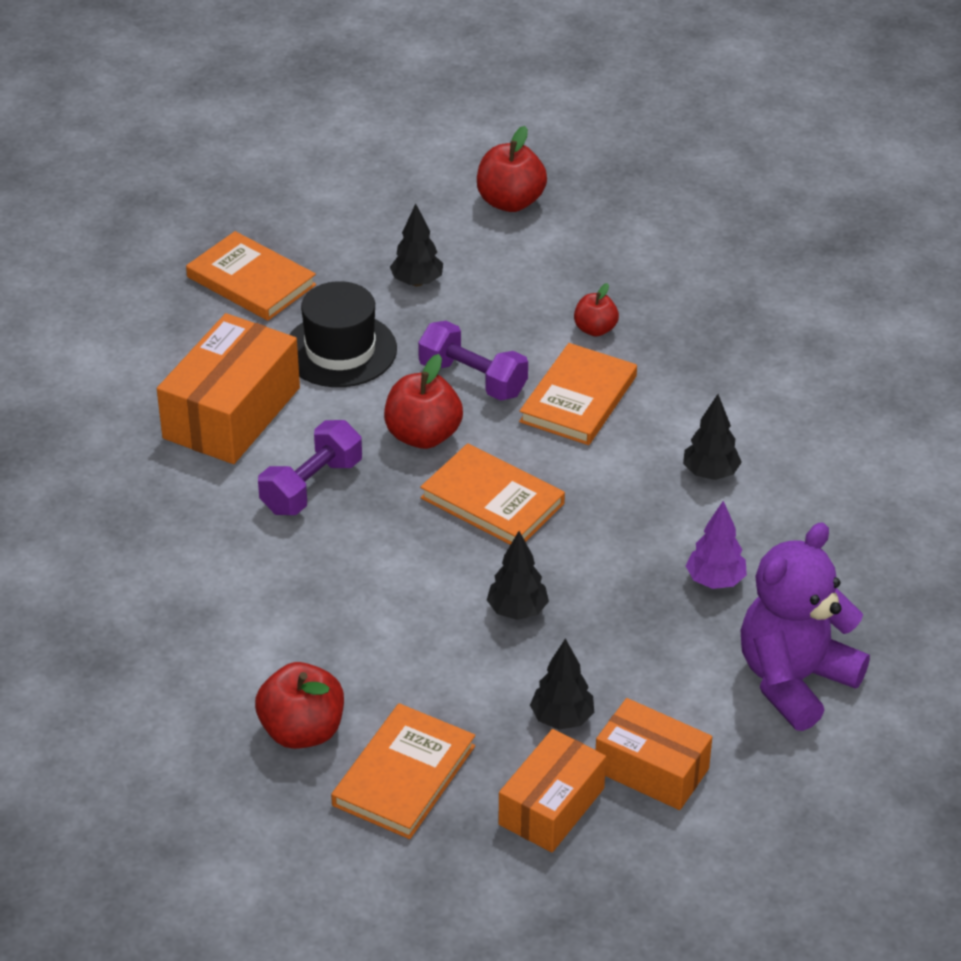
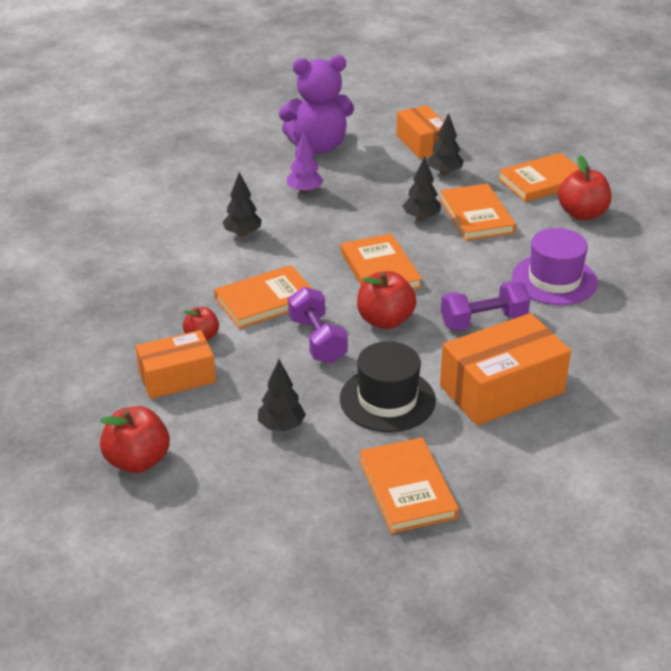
camera: 145 degrees left, 5 degrees down
(267, 588) = (554, 280): none -> purple hat
(447, 652) = (476, 216): none -> orange book
(551, 806) = (482, 149): orange box -> orange box (177, 377)

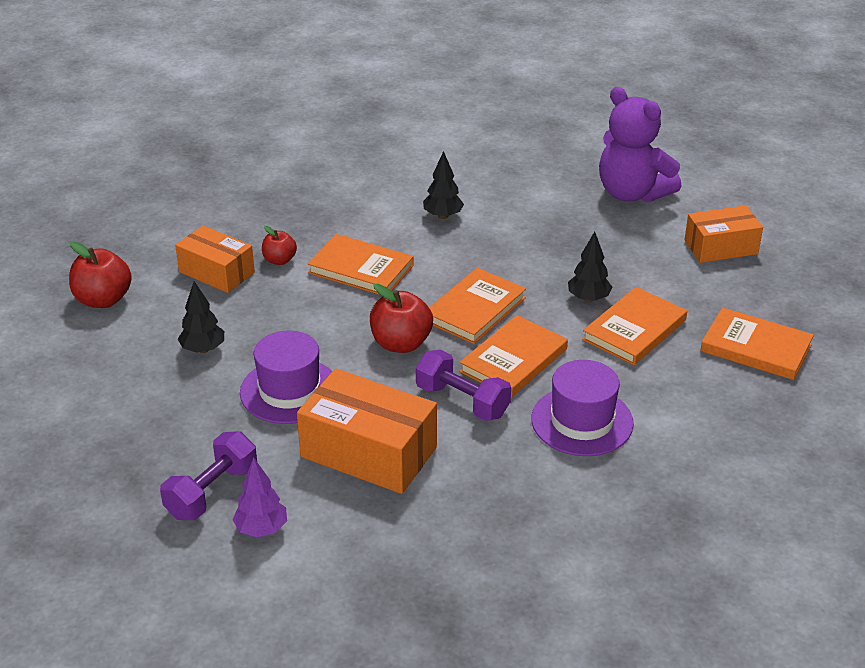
camera: 55 degrees right, 0 degrees up
(304, 191) = (548, 218): purple tree -> purple tree (261, 529)
(317, 340) = (334, 319): purple dumbbell -> purple dumbbell (212, 492)
(387, 399) = (289, 391): black hat -> purple hat
(407, 488) = (182, 449): orange book -> orange book (513, 360)
(422, 143) = (721, 247): orange box -> orange box turned 45 degrees clockwise
(444, 172) = (686, 281): black tree -> none
(582, 214) = (727, 397): red apple -> none

